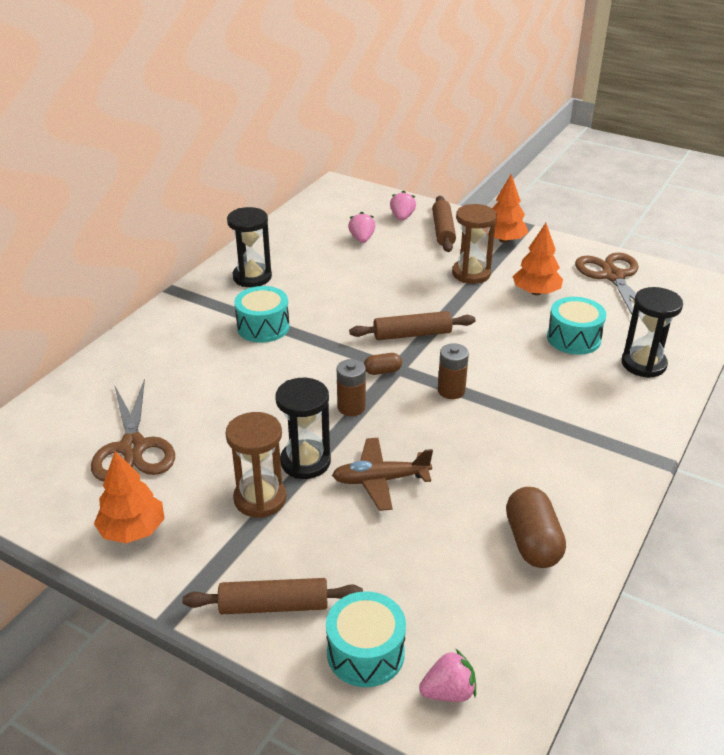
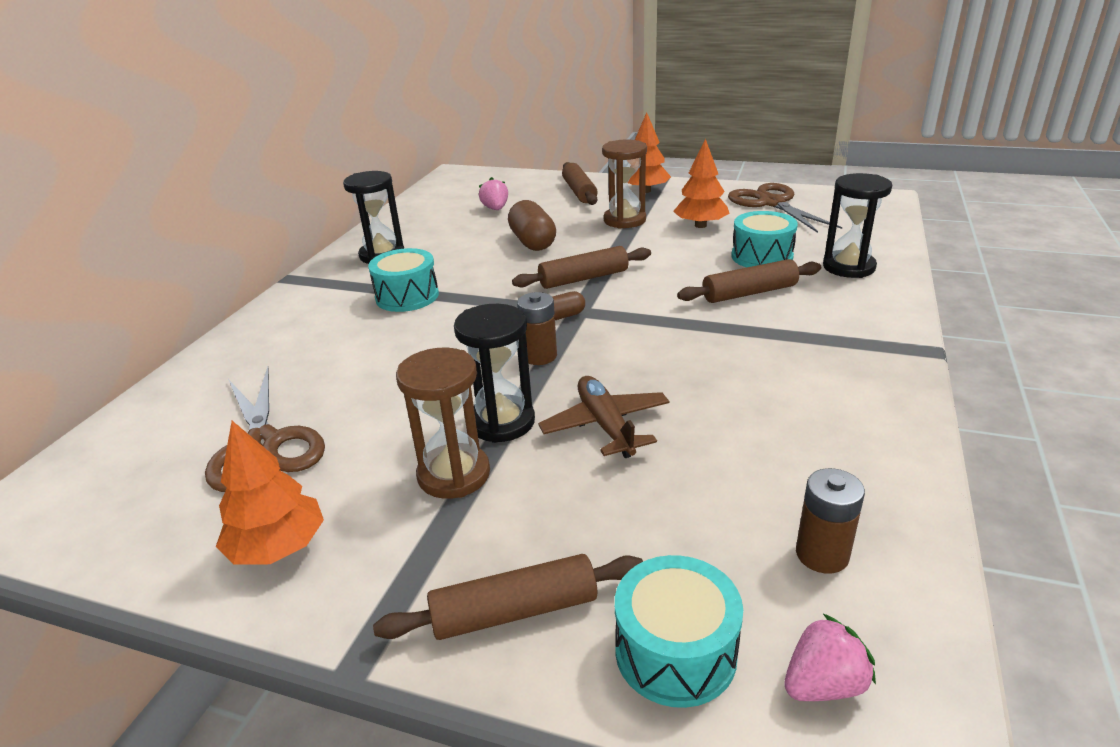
camera: 10 degrees left, 5 degrees down
(380, 480) = (606, 425): brown plane -> brown plane turned 90 degrees clockwise
(402, 217) = (532, 187): pink strawberry -> none
(451, 391) = (651, 322): brown battery -> brown battery (822, 554)
(532, 542) = (830, 460): brown capsule -> brown capsule (532, 242)
(544, 376) = (749, 293): none -> brown rolling pin

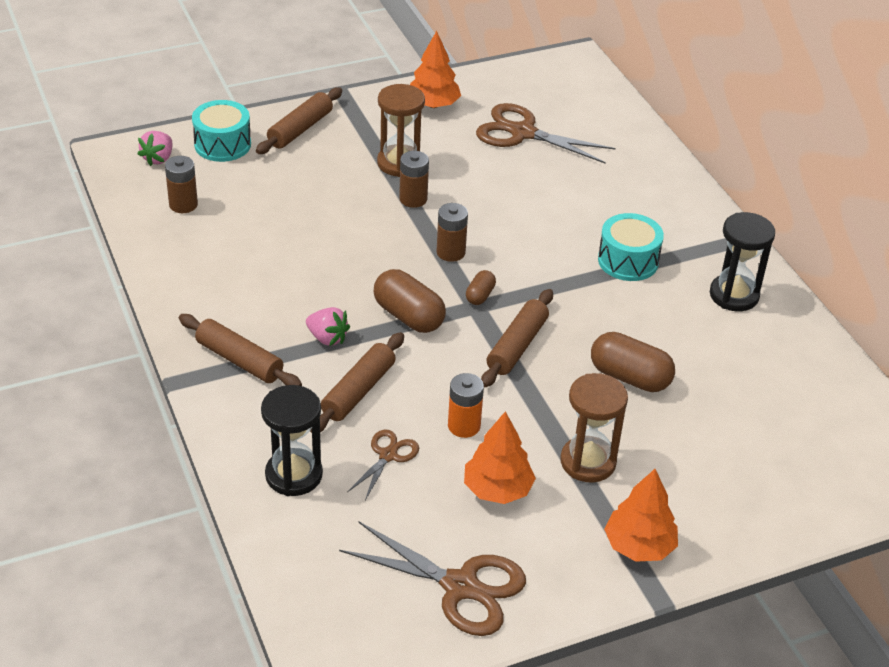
camera: 135 degrees right, 10 degrees up
(495, 209) = (752, 419): pink strawberry -> pink strawberry (327, 338)
(501, 422) = (413, 199): black hourglass -> brown battery
(579, 192) = (713, 504): brown rolling pin -> brown rolling pin (240, 360)
(606, 425) = (350, 223): brown plane -> none
(647, 323) = (408, 316): none -> brown capsule
(686, 254) = (464, 426): none -> orange battery
(762, 256) = (388, 455): turquoise drum -> brown scissors

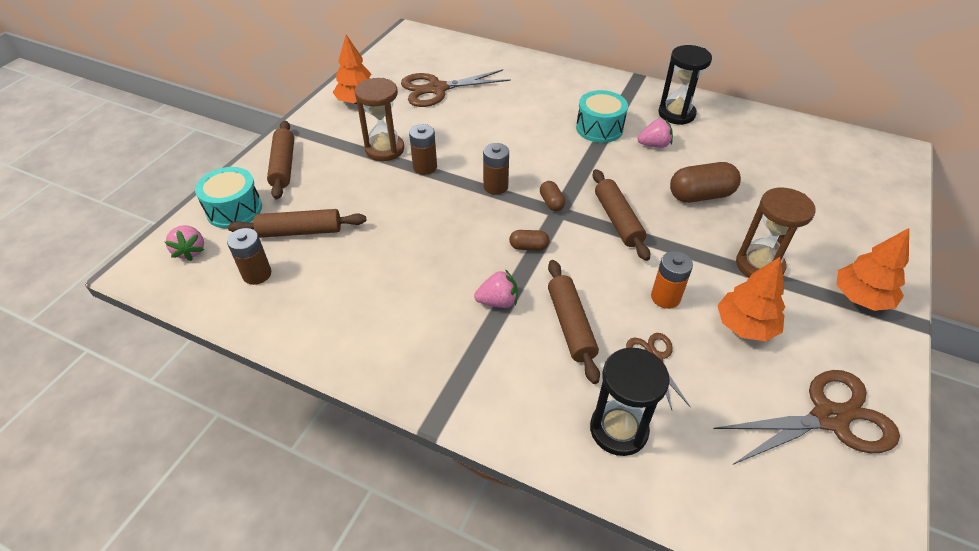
camera: 40 degrees left, 5 degrees up
(240, 360) = (458, 367): brown rolling pin -> brown rolling pin (300, 231)
(408, 316) = (528, 247): brown capsule -> brown capsule, size x0.53
(659, 308) = (654, 145): none -> pink strawberry

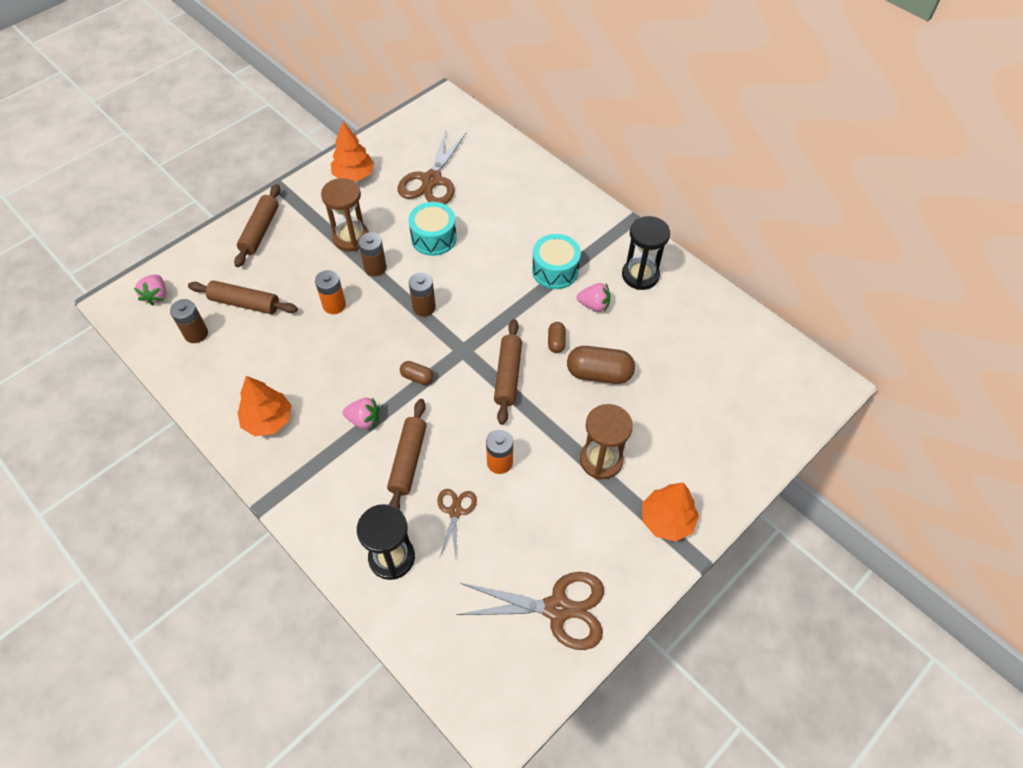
camera: 20 degrees right, 10 degrees up
(234, 209) = (204, 265): turquoise drum -> turquoise drum (433, 238)
(401, 208) = (334, 305): none -> orange battery
(437, 89) = (431, 180): brown scissors -> brown scissors turned 75 degrees counterclockwise
(551, 203) = (462, 339): brown capsule -> brown capsule (556, 342)
(745, 326) = (548, 510): orange tree -> orange tree (268, 420)

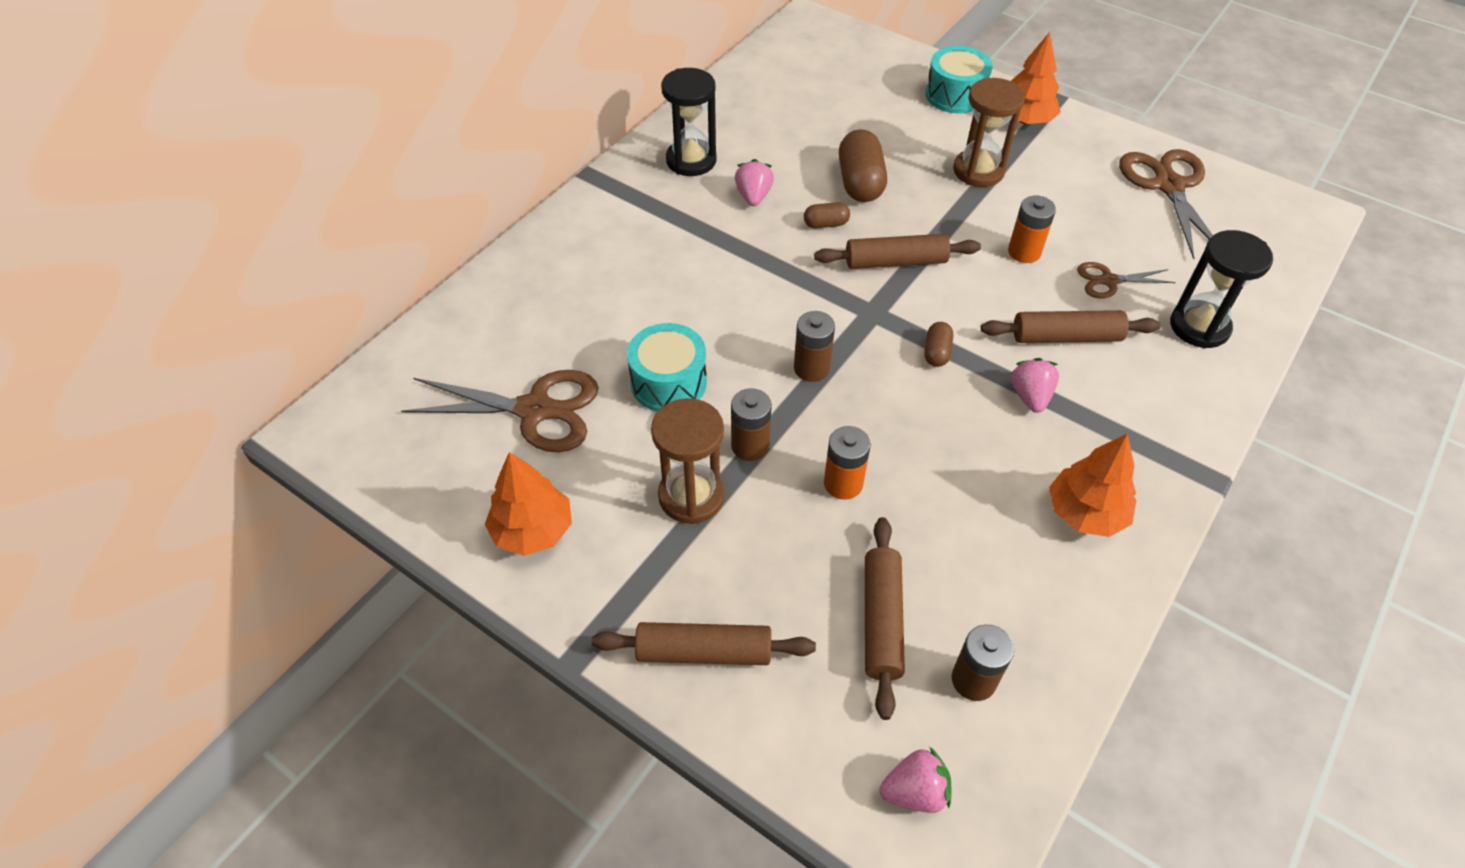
camera: 100 degrees left, 5 degrees down
(555, 270) = (703, 238): turquoise drum -> turquoise drum (955, 95)

